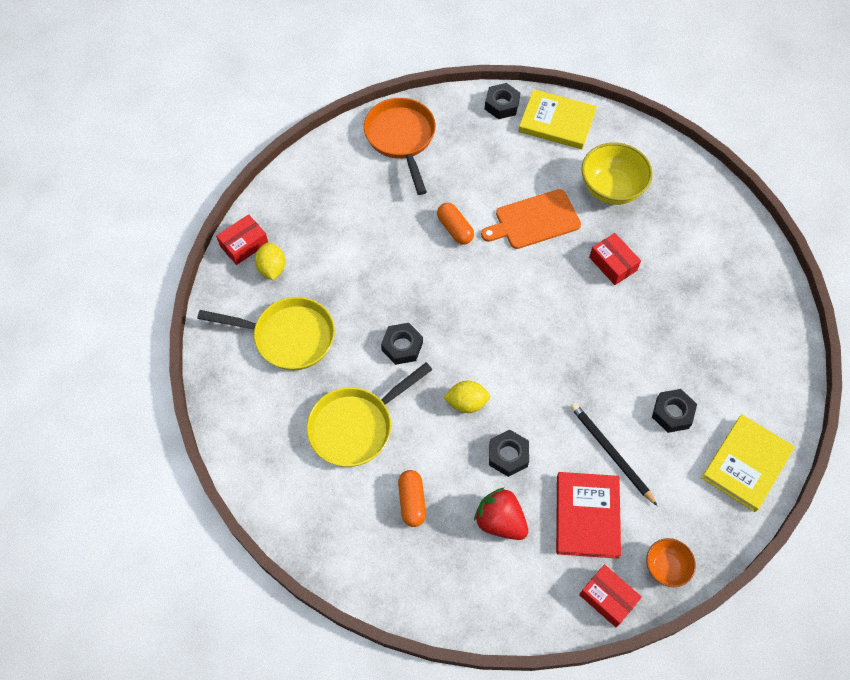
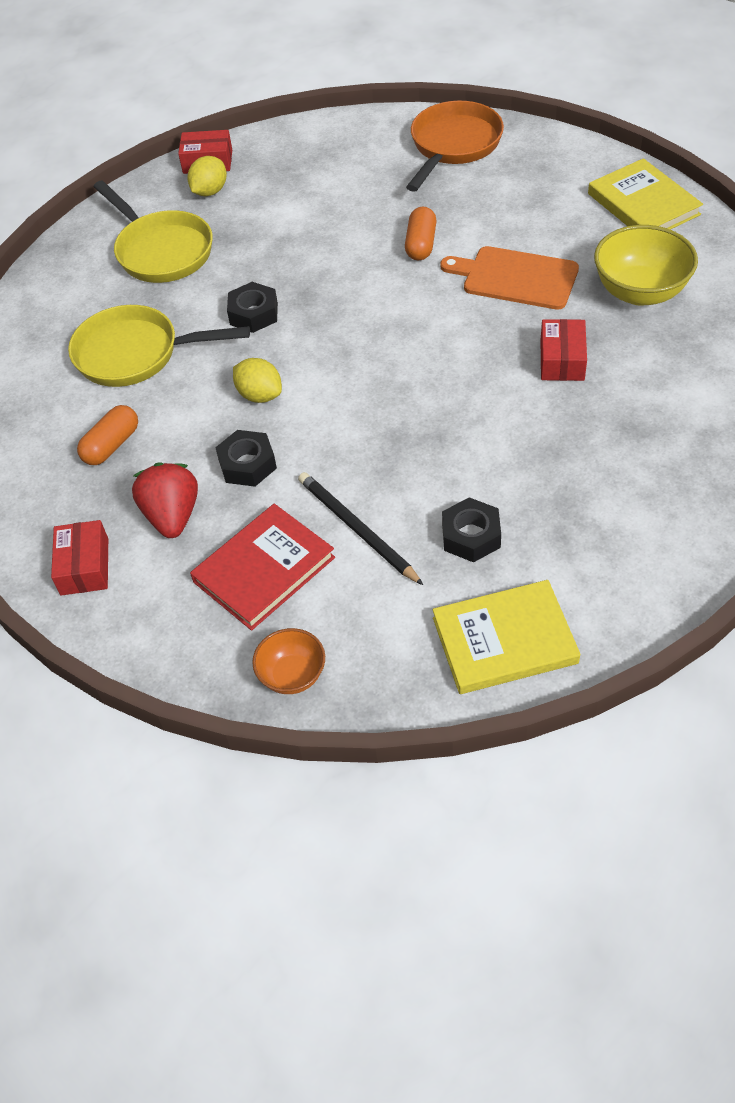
camera: 45 degrees right, 10 degrees down
(502, 105) = (596, 163): black nut -> none
(608, 598) = (197, 659): red box -> red box (84, 566)
(610, 453) = (357, 529): black pencil -> black pencil turned 45 degrees counterclockwise

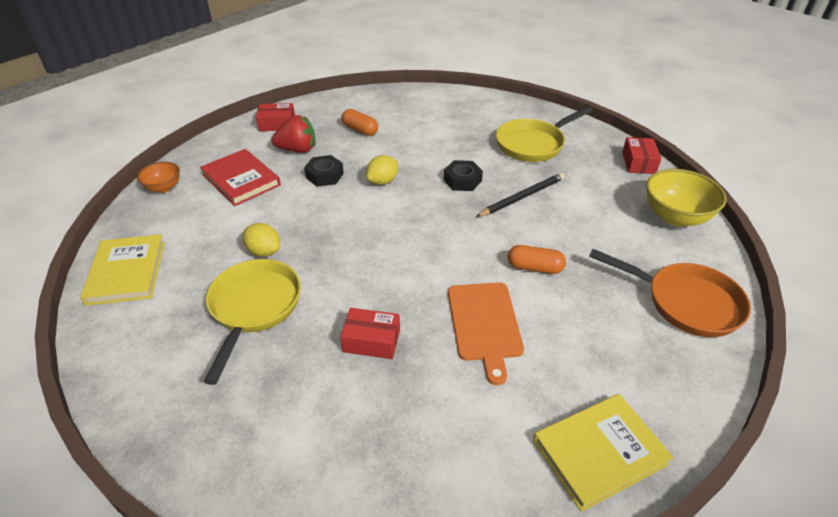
camera: 90 degrees right, 10 degrees down
(135, 354) = (434, 136): yellow pan -> yellow pan (254, 308)
(210, 191) = (601, 163): yellow lemon -> yellow lemon (264, 251)
(357, 529) = (251, 216): black pencil -> black pencil (522, 197)
(471, 536) = (217, 266): black nut -> none
(516, 277) = (484, 324): orange cutting board -> orange cutting board turned 150 degrees clockwise
(640, 292) = (451, 418): yellow bowl -> yellow bowl (675, 217)

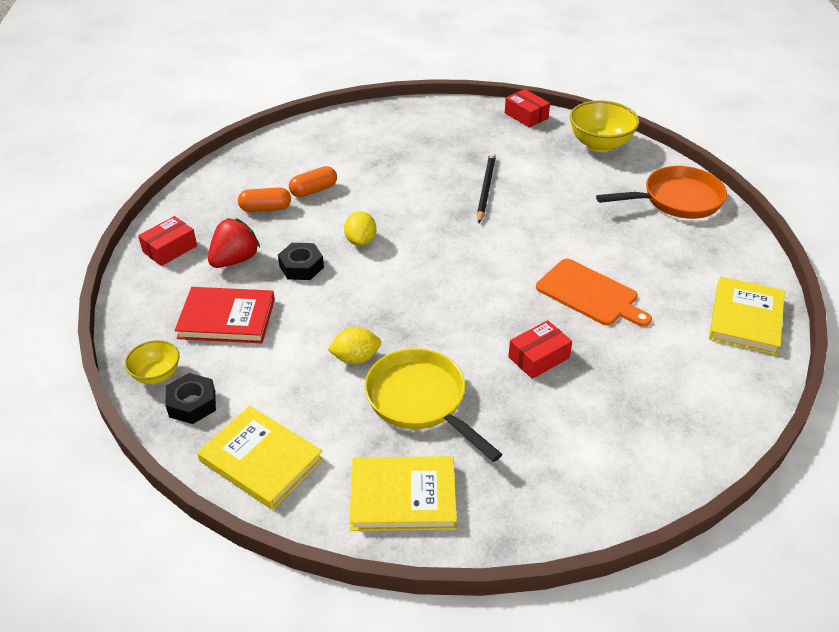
camera: 45 degrees left, 0 degrees up
(147, 360) = (403, 496): none -> yellow book
(164, 188) = (157, 375): orange bowl -> yellow bowl
(462, 180) = (423, 202): black nut -> black nut (192, 404)
(533, 144) = (432, 141): yellow pan -> none
(534, 268) = (566, 235): orange capsule -> orange capsule (314, 190)

